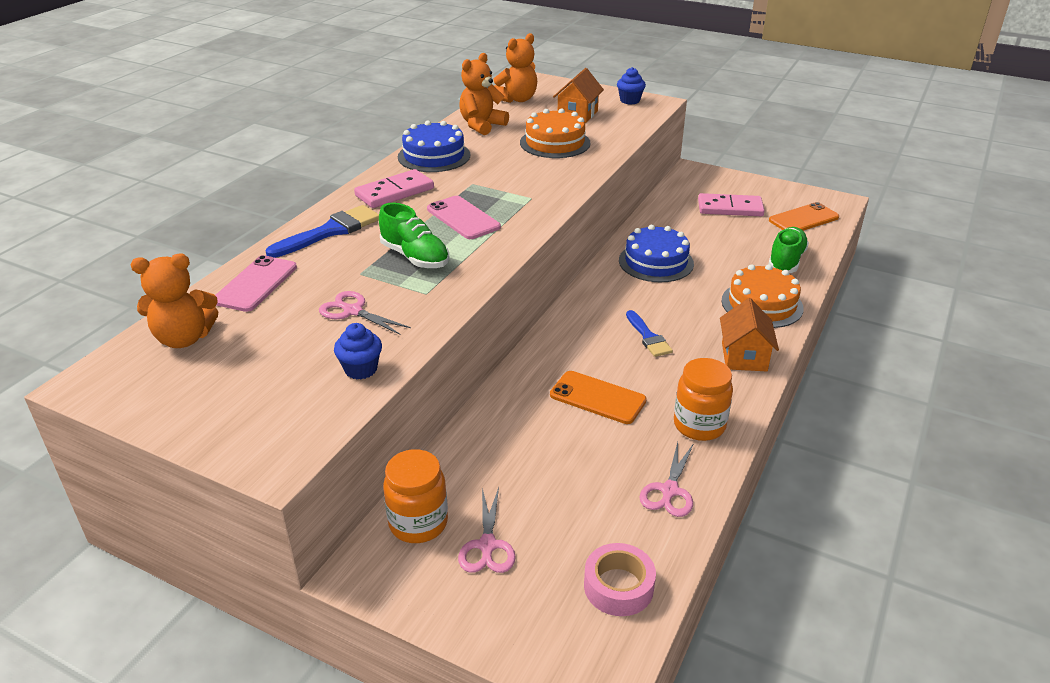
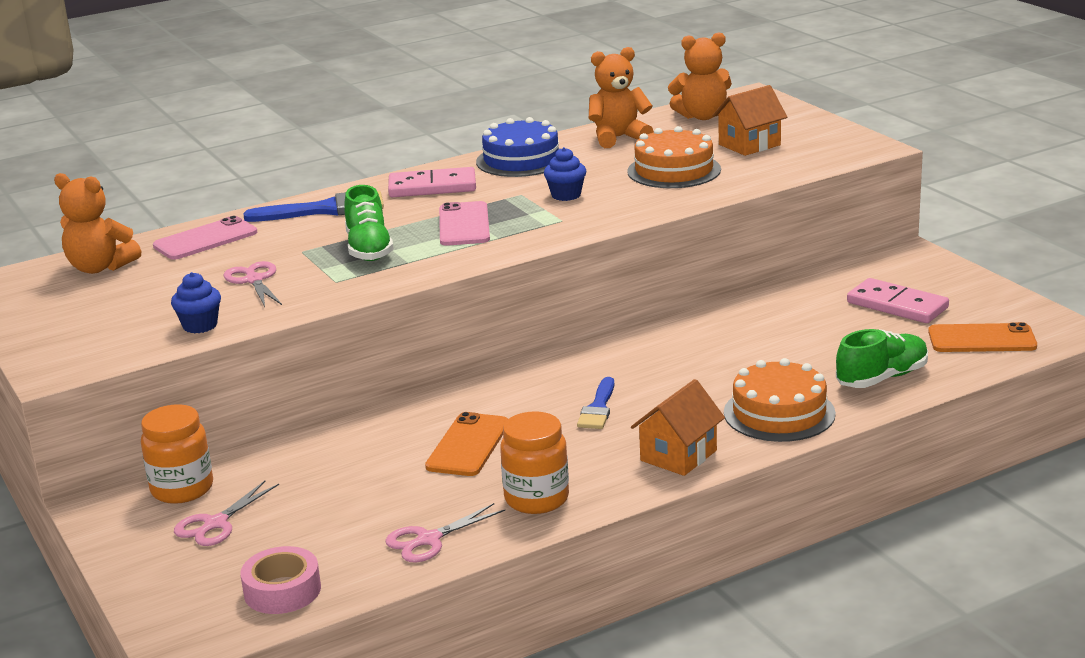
camera: 35 degrees right, 10 degrees down
(597, 398) = (468, 445): orange phone -> orange phone turned 45 degrees clockwise
(630, 100) = (841, 140): blue cupcake -> blue cupcake (566, 195)
(656, 262) = (714, 340): blue cake -> none

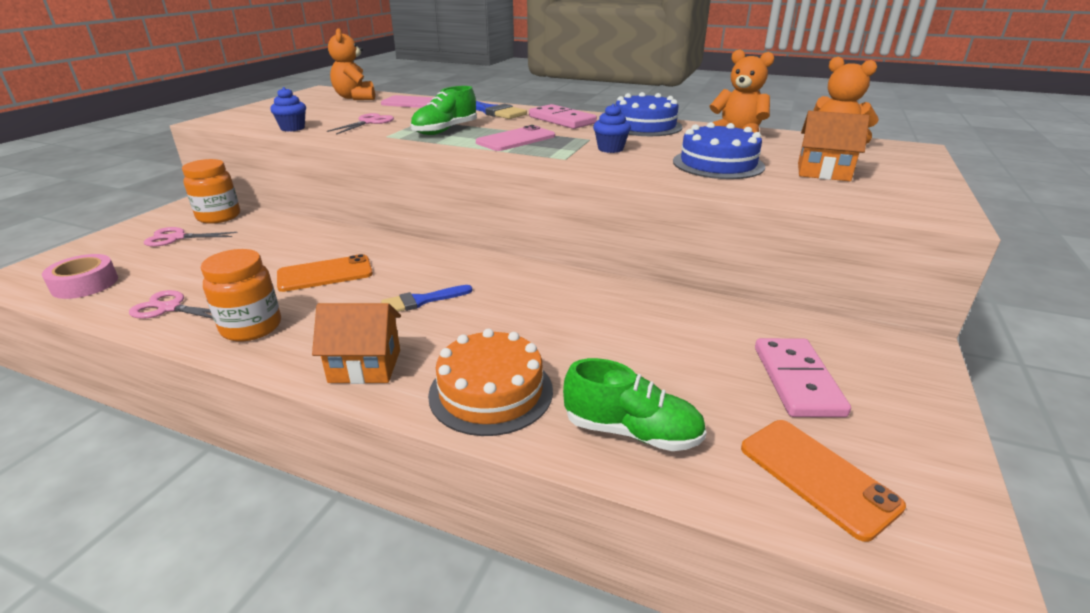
camera: 50 degrees right, 5 degrees up
(674, 170) = (718, 164): orange cake -> blue cake

